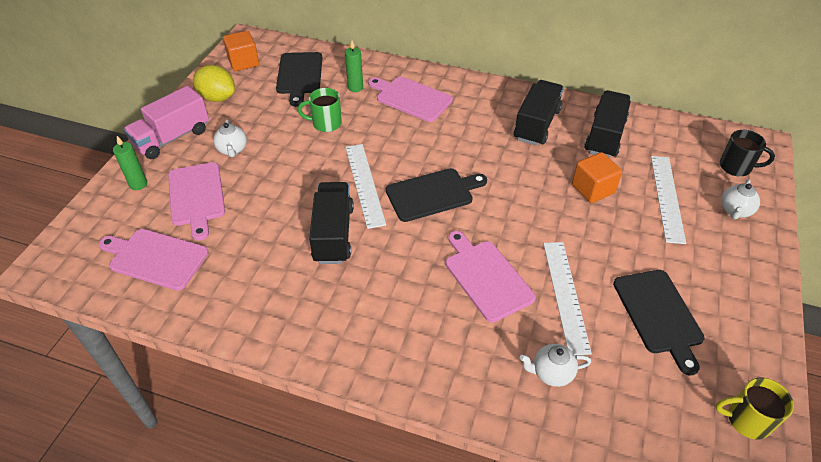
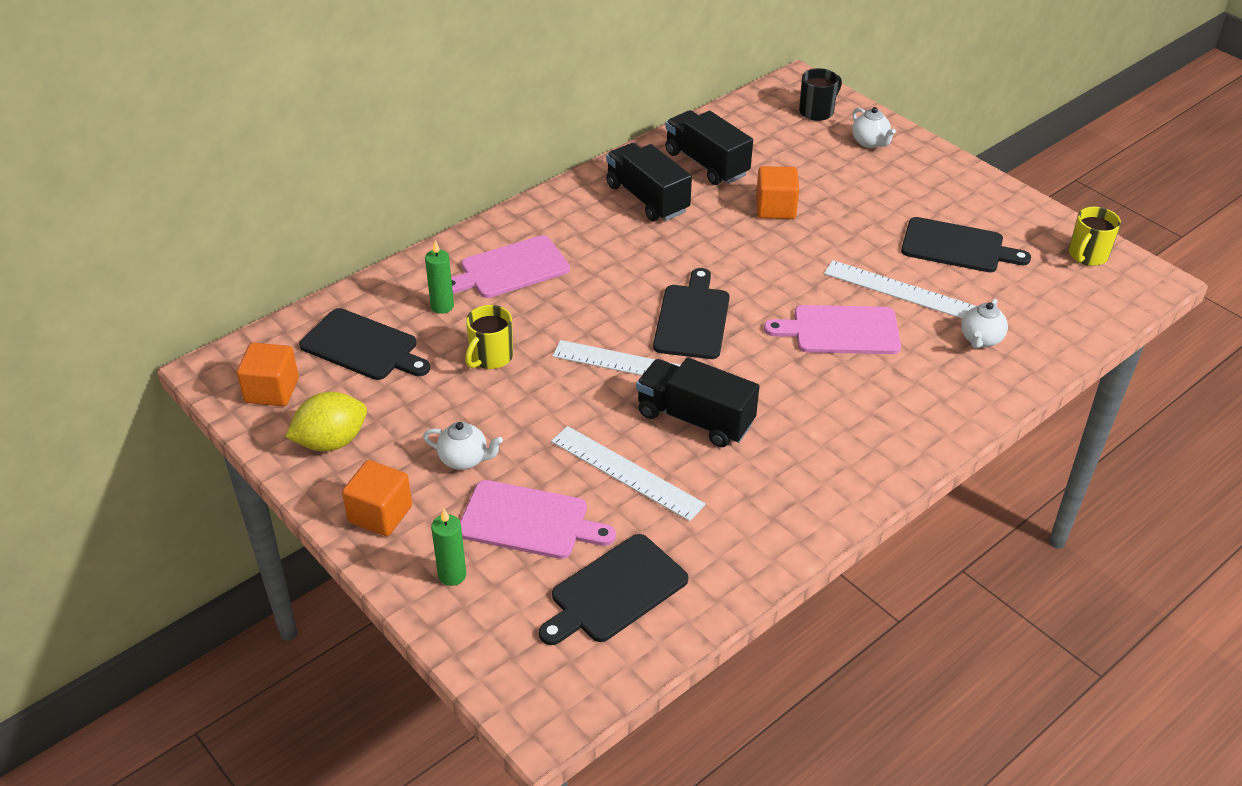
camera: 60 degrees left, 5 degrees down
(155, 258) = (614, 591): pink cutting board -> black cutting board
(172, 138) = (380, 514): pink truck -> orange cube
(326, 123) = (490, 357): green mug -> yellow mug
(667, 197) = (823, 170): white ruler -> white ruler (626, 472)

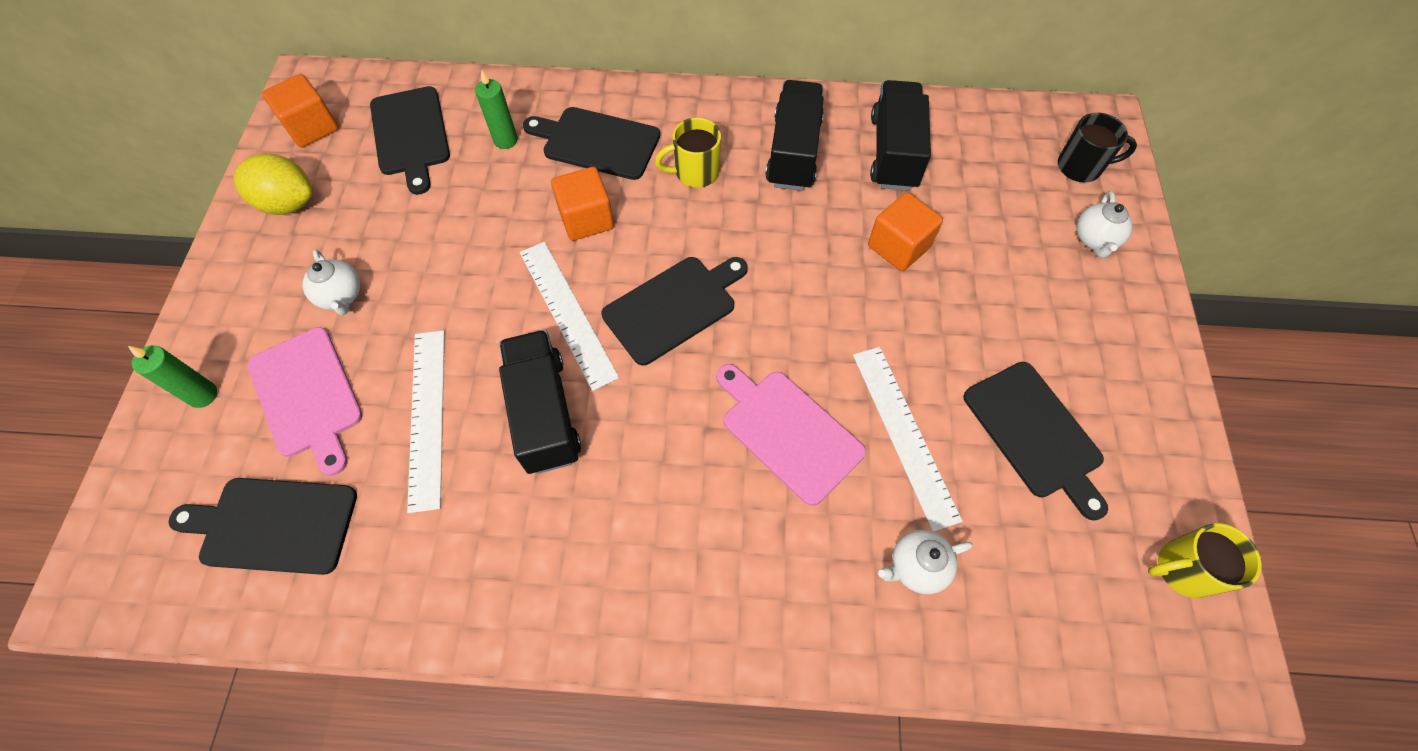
camera: 45 degrees right, 20 degrees up
(380, 514) = (234, 295): orange cube -> orange cube (586, 219)
(490, 357) = (477, 216): yellow mug -> yellow mug (695, 172)
(510, 269) = (597, 142): pink cutting board -> black cutting board

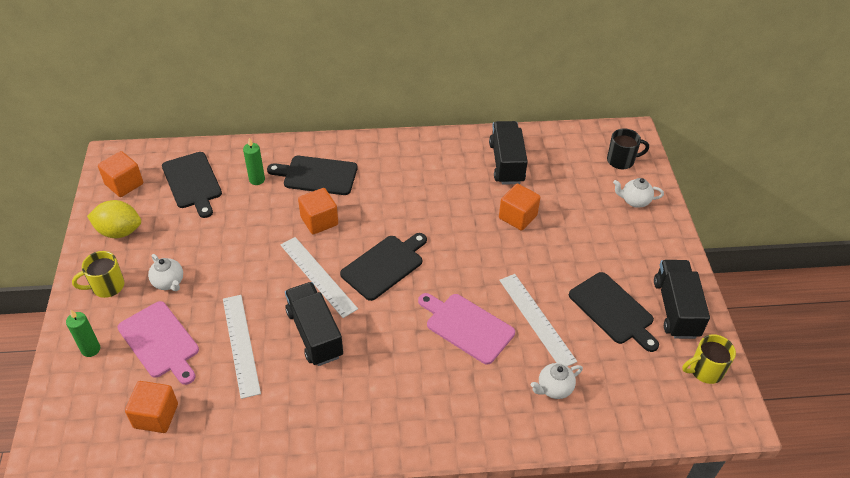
camera: 10 degrees left, 15 degrees down
(273, 525) = (156, 416): black cutting board -> orange cube
(695, 172) = (384, 187): yellow mug -> yellow mug (107, 286)
(793, 152) = (444, 169): black truck -> black truck (675, 309)
(1094, 240) = (634, 201): white teapot -> white teapot turned 90 degrees clockwise

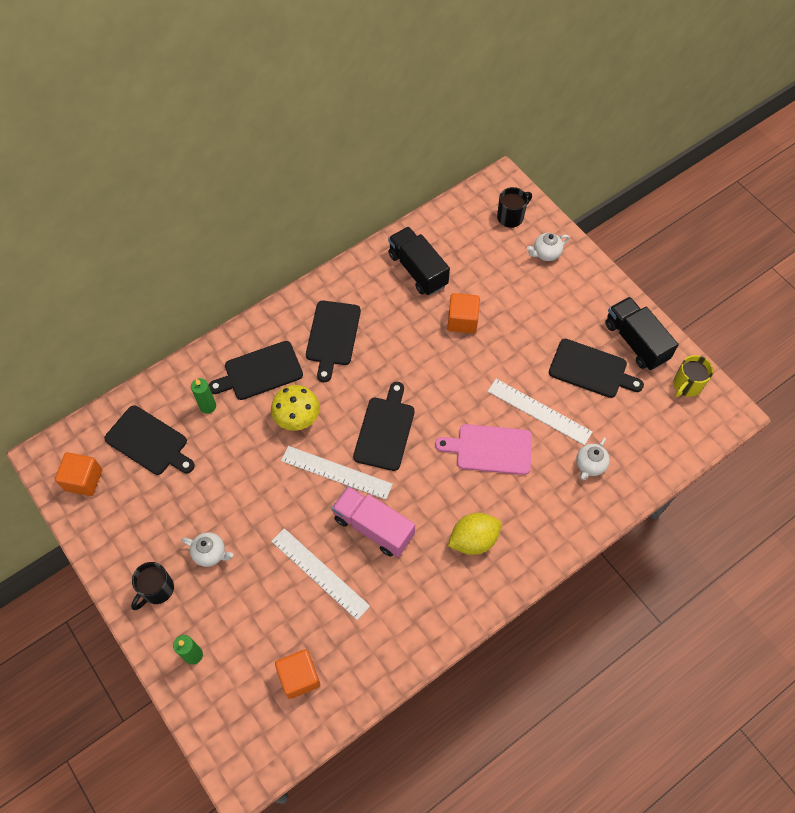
camera: 30 degrees left, 15 degrees up
(107, 286) = (157, 590): yellow mug -> black mug
(119, 231) = (121, 530): yellow lemon -> yellow lemon (473, 540)
(160, 342) = (249, 612): pink cutting board -> none
(314, 334) = (373, 527): black truck -> pink truck
(319, 221) = (297, 418): orange cube -> yellow mushroom
(396, 177) = (332, 336): none -> black cutting board

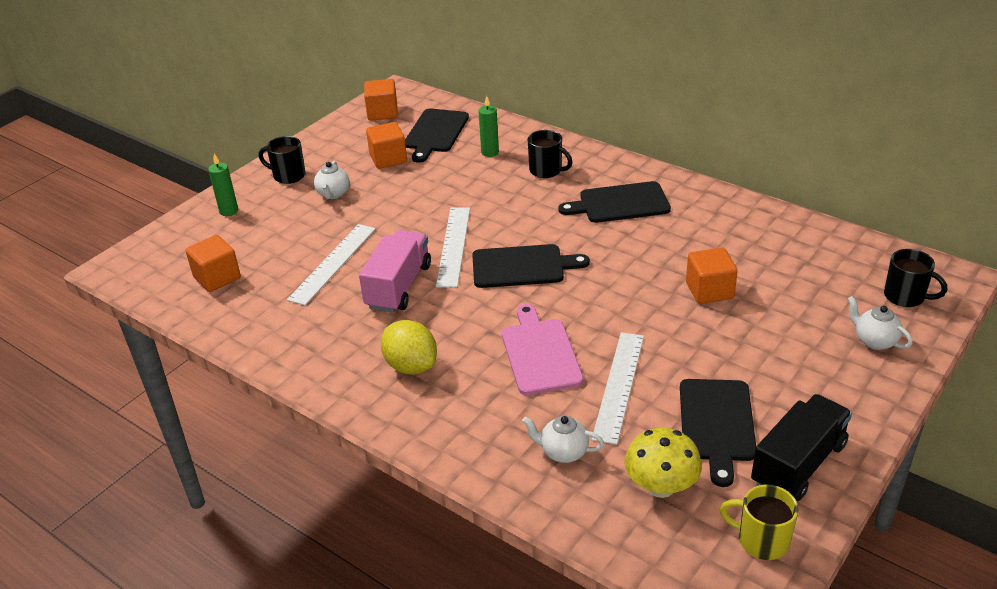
camera: 75 degrees right, 25 degrees down
(174, 493) = (388, 159): none -> orange cube
(260, 372) = (546, 171): black cutting board -> black mug
(297, 418) = (506, 206): yellow mushroom -> yellow mushroom (661, 486)
(417, 270) = (755, 240): black truck -> none

